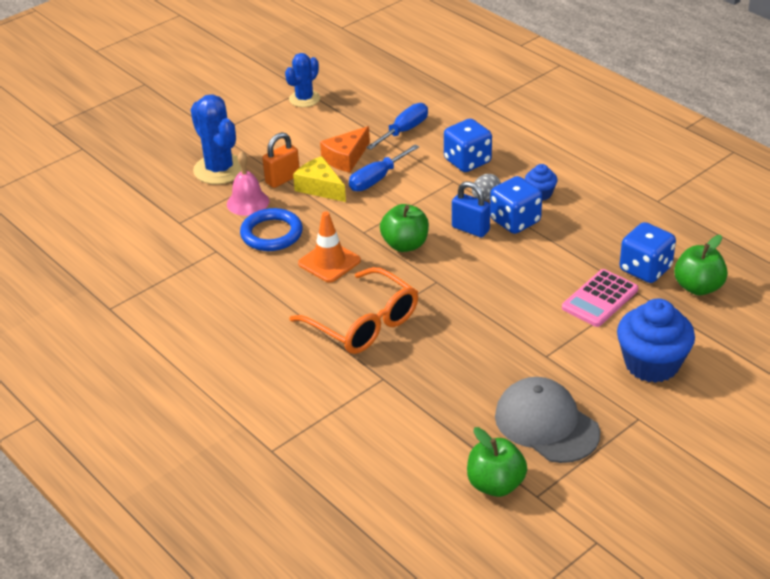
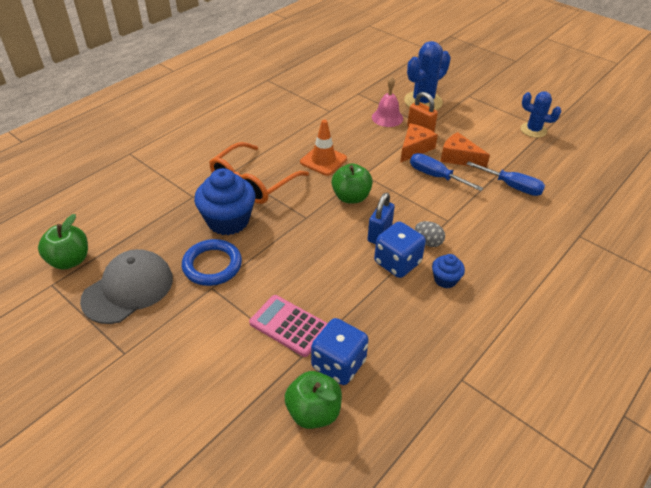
camera: 80 degrees right, 5 degrees up
(271, 234) = (352, 131): blue ring -> blue ring (212, 265)
(320, 188) = (415, 148): yellow cheese -> orange cheese
(467, 161) = (480, 228): blue dice -> none
(651, 364) = (195, 365): blue cupcake -> blue cupcake (228, 221)

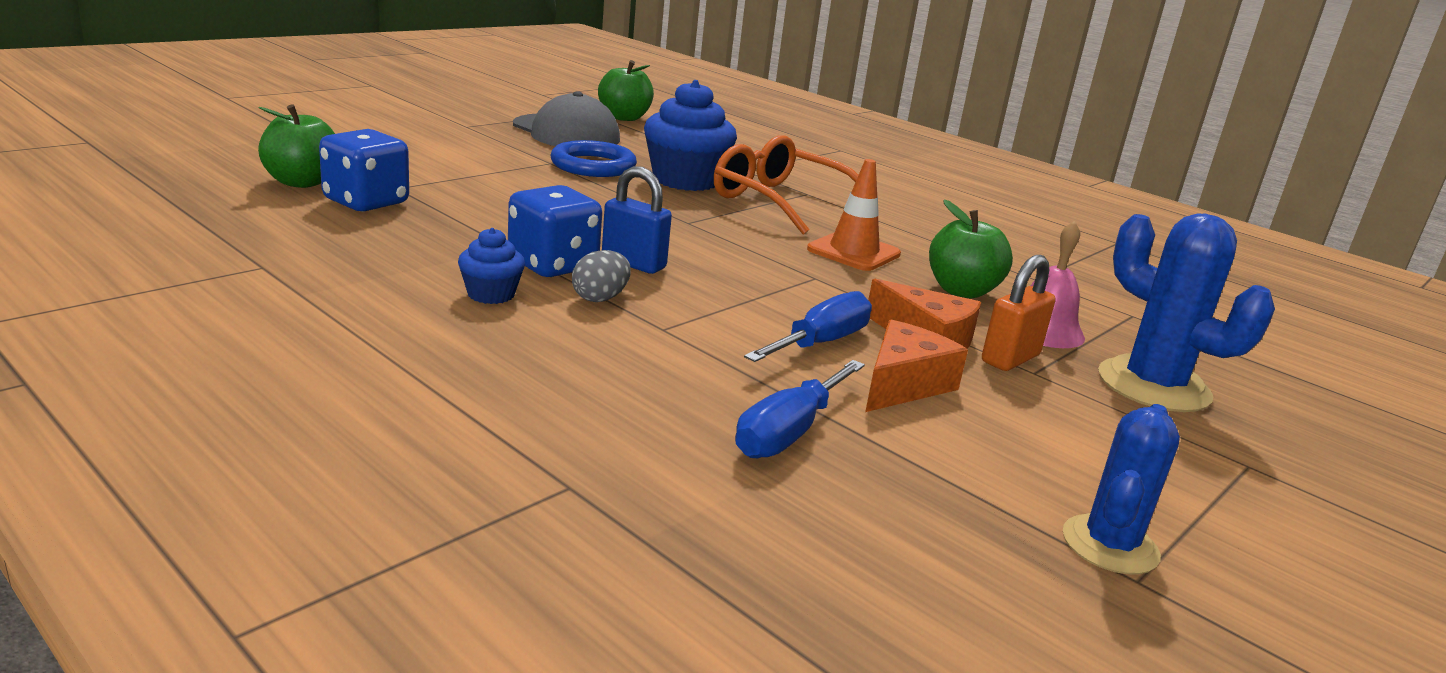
camera: 90 degrees right, 20 degrees down
(289, 326) = (456, 187): pink calculator -> none
(351, 197) = (742, 258): green apple -> green apple (962, 291)

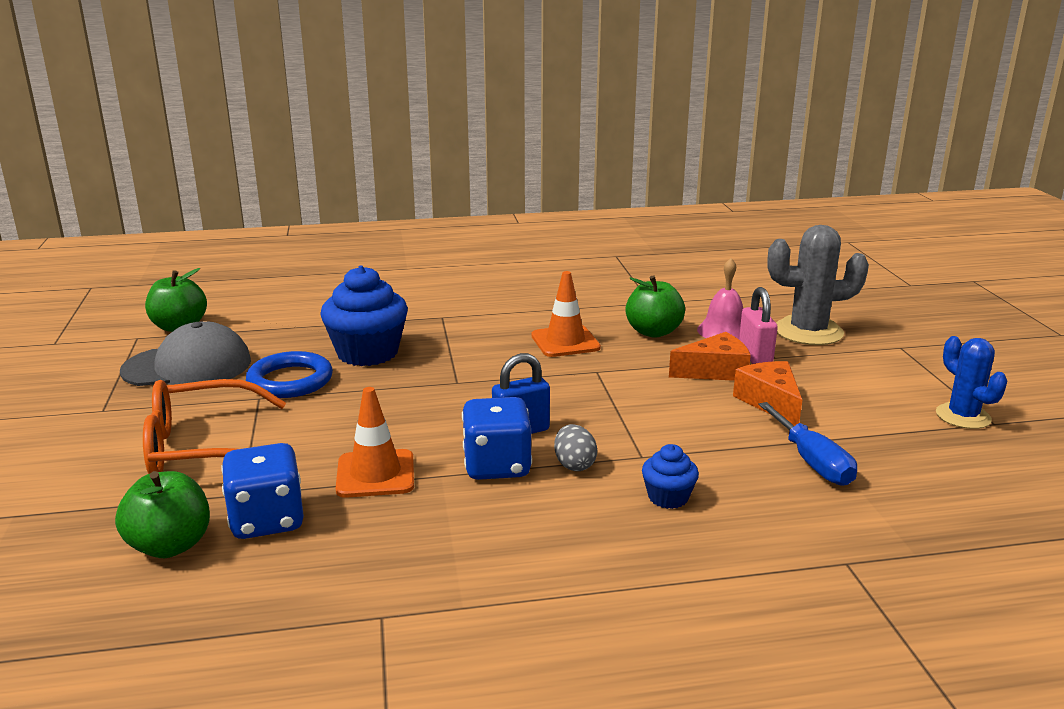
camera: 50 degrees left, 0 degrees up
(479, 223) = (375, 474): none -> orange traffic cone
(491, 294) = (533, 510): blue cupcake -> blue cupcake (668, 497)
(779, 201) = (448, 332): orange glasses -> orange glasses (202, 448)
(820, 343) = (699, 407): blue screwdriver -> none
(1010, 359) = (755, 357): orange padlock -> pink padlock
(1153, 386) = (808, 332): blue cactus -> grey cactus

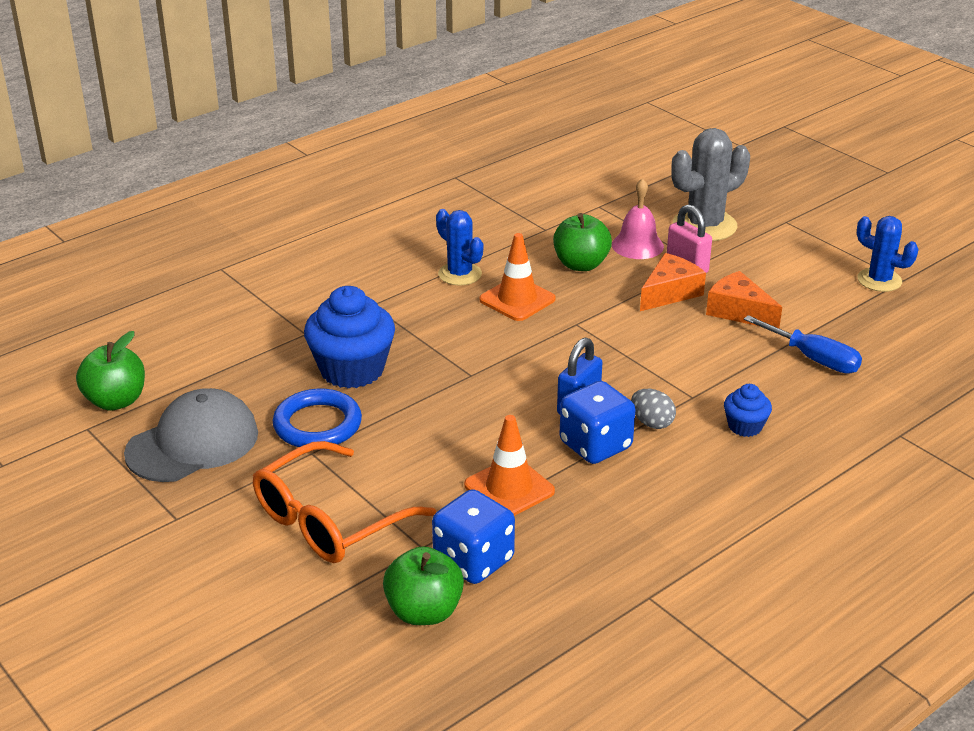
camera: 30 degrees left, 10 degrees up
(538, 314) = (460, 274): none -> blue cactus

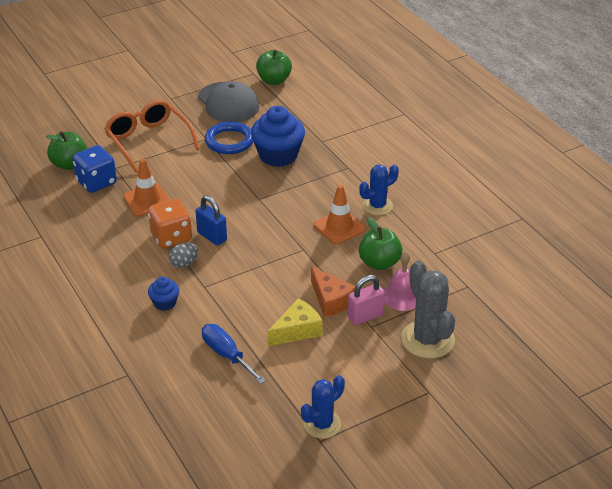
camera: 100 degrees right, 5 degrees up
(595, 445) = (171, 237): blue dice -> orange dice
(738, 312) = (297, 330): orange cheese -> yellow cheese
(813, 359) = (227, 355): blue screwdriver -> blue screwdriver turned 90 degrees clockwise

